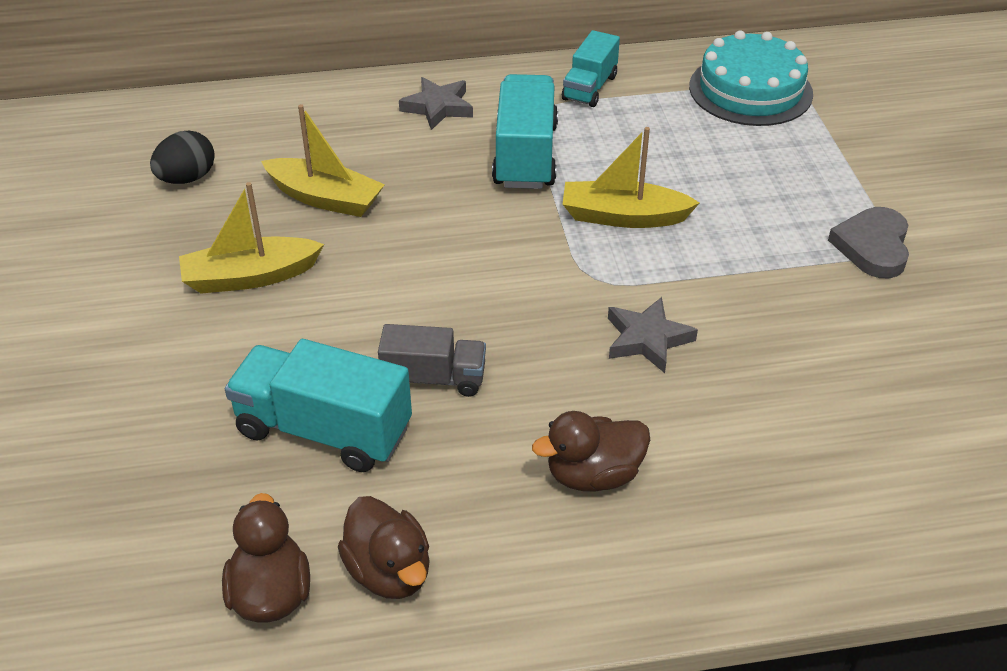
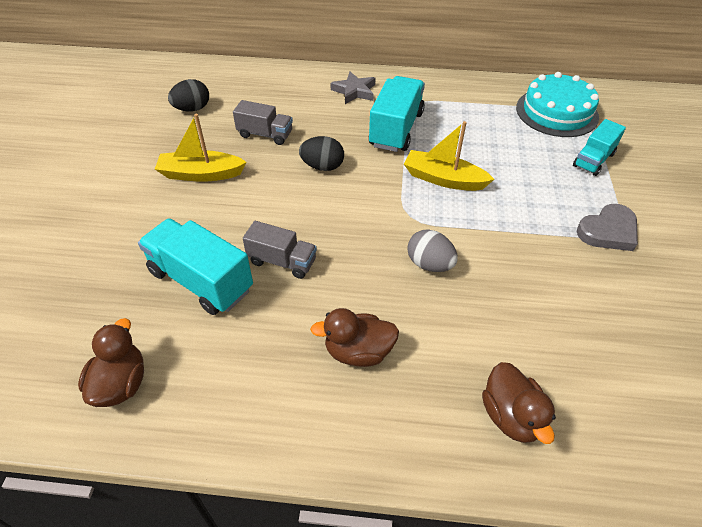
camera: 15 degrees right, 5 degrees up
(325, 198) = (265, 134): yellow boat -> grey truck
(389, 571) = (199, 387): brown duck -> brown duck (511, 416)
(436, 231) = (322, 166): none -> black egg
(589, 88) = (452, 94): turquoise truck -> turquoise truck (593, 160)
(647, 339) = (429, 264): grey star -> grey egg
(872, 246) = (608, 231): grey heart -> grey heart turned 150 degrees counterclockwise

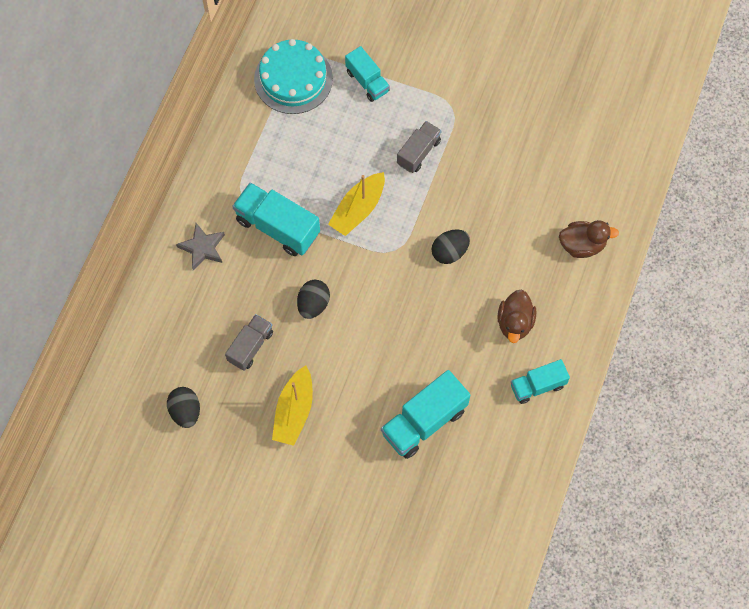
camera: 75 degrees left, 20 degrees up
(121, 384) = (504, 481): brown duck -> none
(270, 398) = (537, 386): none -> turquoise truck
(282, 261) = (419, 358): grey truck -> grey truck (418, 152)
(429, 264) = (449, 252): grey egg -> black egg
(608, 231) = (449, 112): grey heart -> none

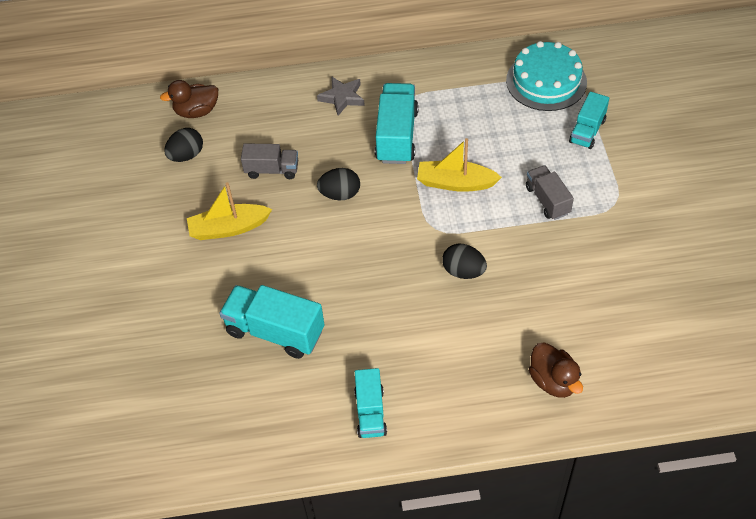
camera: 65 degrees right, 15 degrees down
(418, 152) = (547, 200): grey truck -> grey truck turned 120 degrees counterclockwise
(515, 323) = (426, 360): brown duck -> brown duck (196, 111)
(537, 386) = (370, 412): turquoise truck -> turquoise truck turned 135 degrees counterclockwise

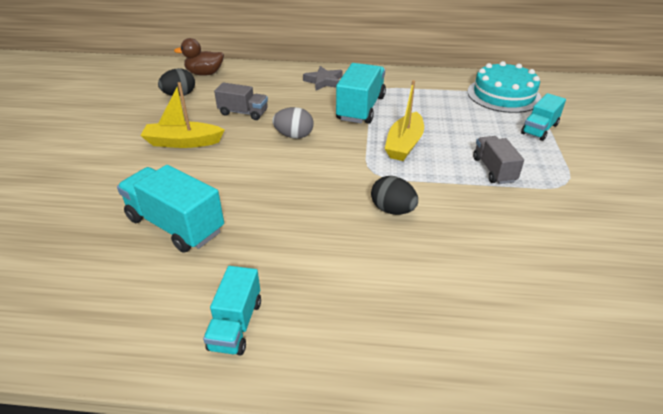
camera: 10 degrees right, 15 degrees down
(340, 194) = (294, 136): black egg -> grey egg
(455, 183) = (404, 144): yellow boat -> yellow boat turned 90 degrees counterclockwise
(553, 381) = (476, 338): brown duck -> none

